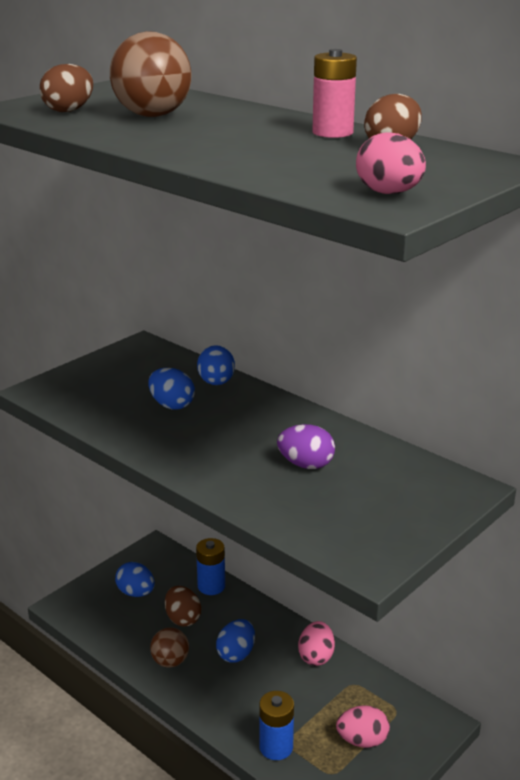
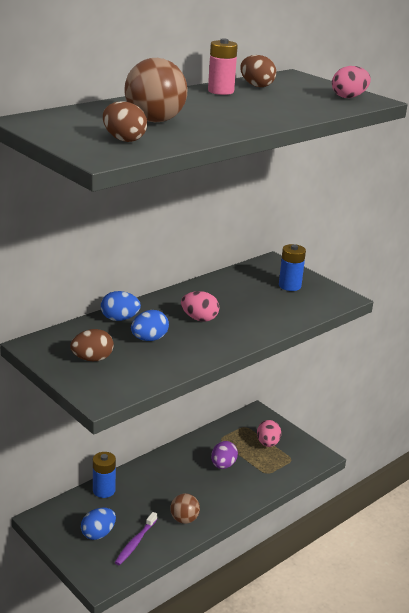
camera: 85 degrees left, 0 degrees up
(124, 624) = (135, 543): none -> purple toothbrush
(182, 619) = (138, 509): brown egg -> brown egg (92, 359)
(236, 654) = (183, 485): blue egg -> none
(276, 747) = (270, 478): blue battery -> blue battery (289, 286)
(306, 465) = (242, 301): purple egg -> purple egg (223, 465)
(316, 656) = (193, 450): pink egg -> pink egg (199, 319)

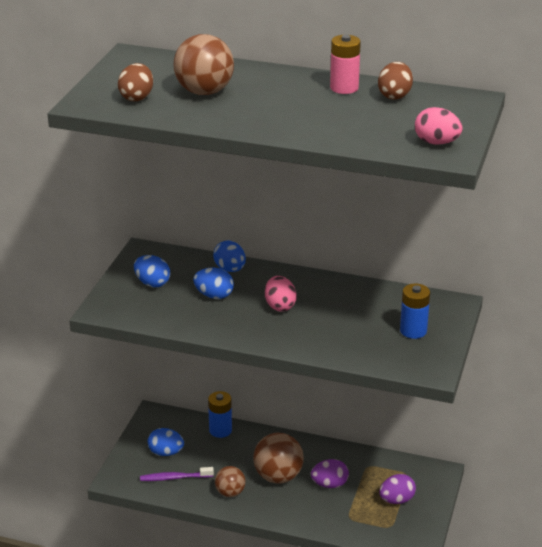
camera: 60 degrees right, 5 degrees up
(92, 359) = (152, 283): brown egg -> blue egg
(190, 486) = (278, 476): none -> brown ball
(267, 443) = (396, 500): pink egg -> purple egg

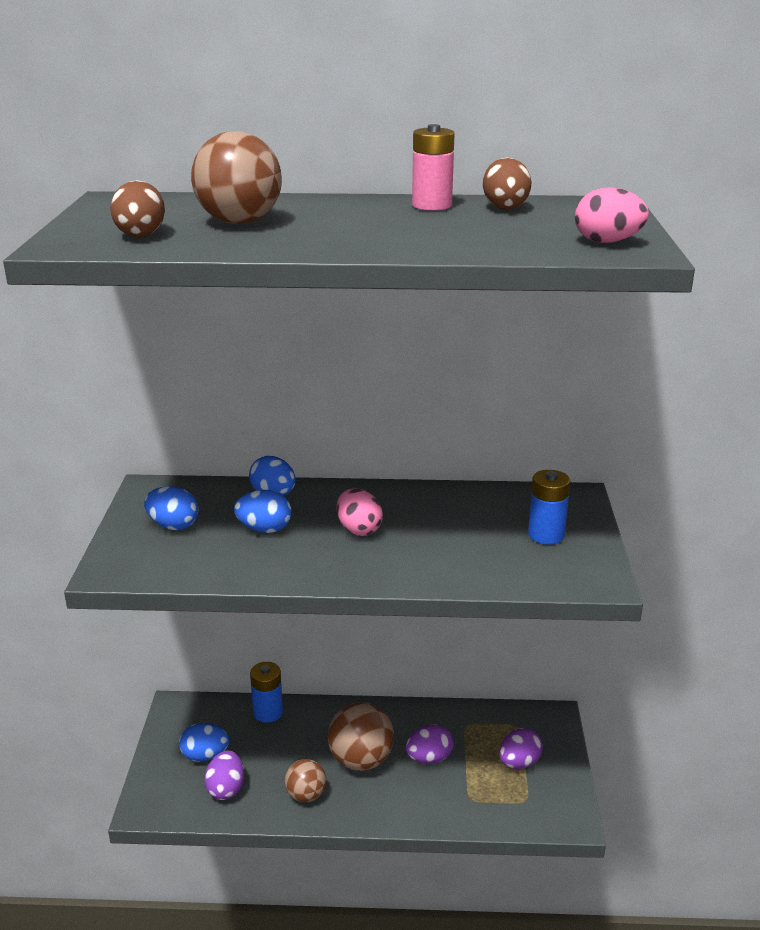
camera: 15 degrees left, 5 degrees down
(175, 478) = (226, 789): purple toothbrush -> purple egg

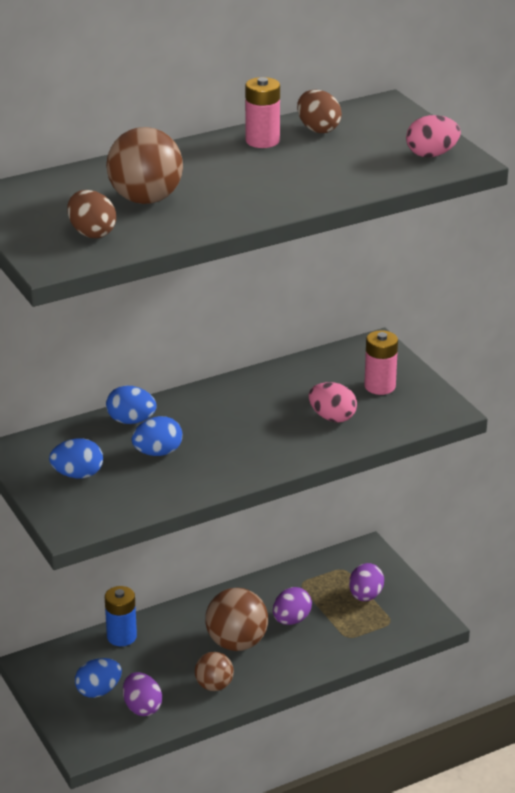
camera: 30 degrees left, 5 degrees up
(359, 529) = (234, 428): pink egg -> pink egg (332, 417)
(546, 535) = (380, 386): blue battery -> pink battery

